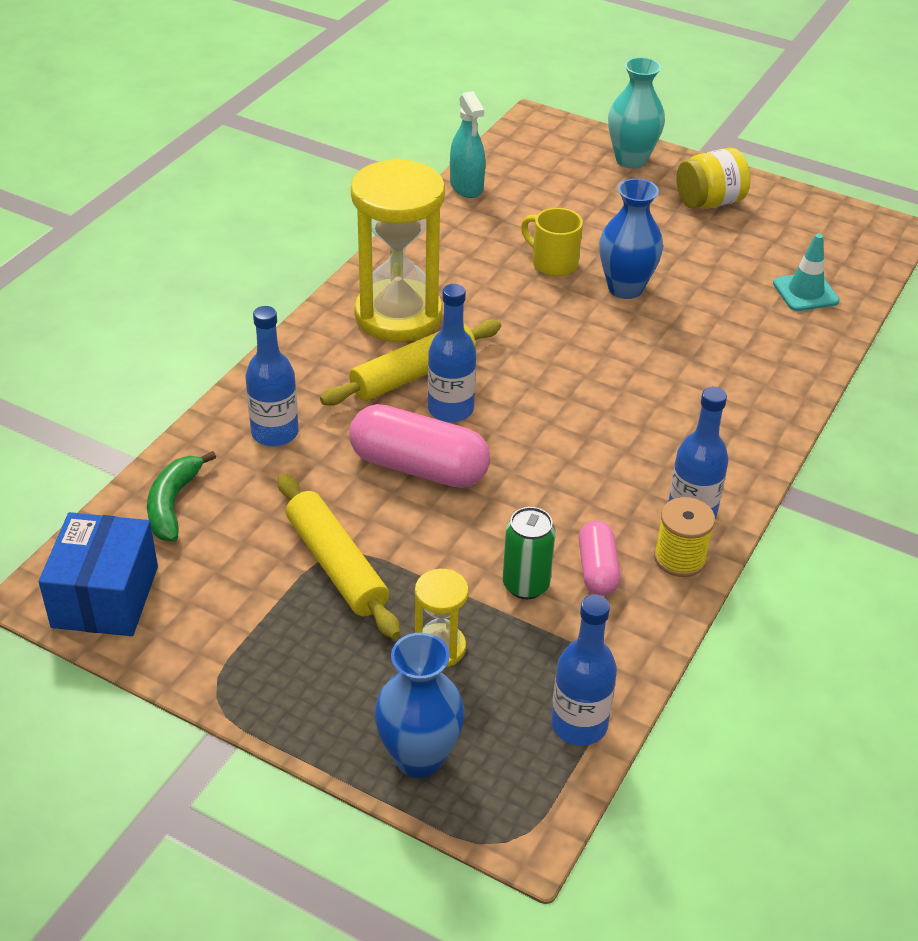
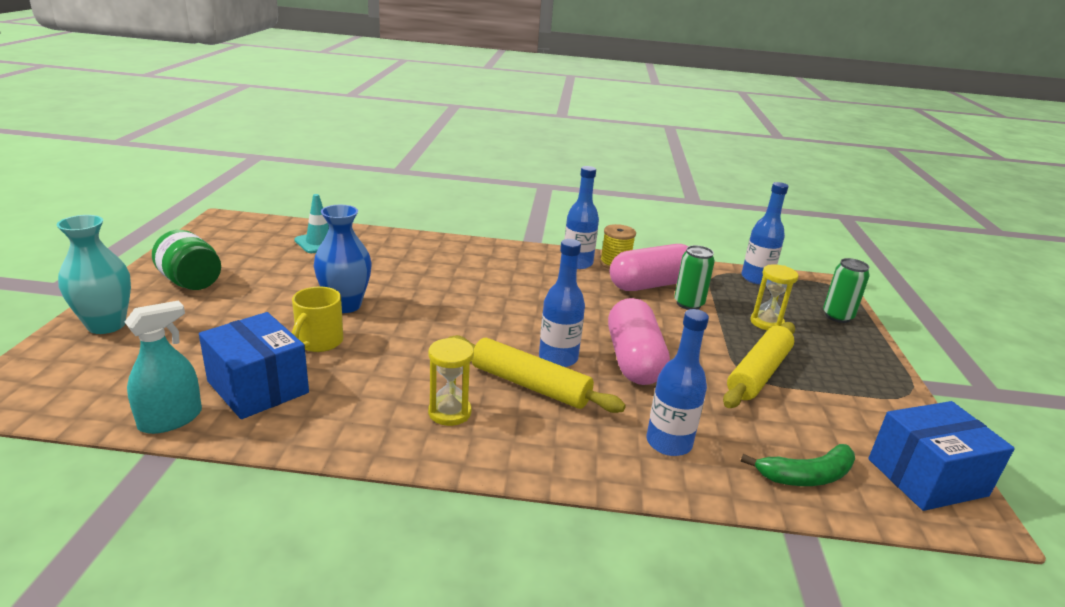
camera: 115 degrees left, 15 degrees down
(398, 315) = (449, 412): yellow hourglass -> yellow hourglass, size x0.46
(419, 757) = (837, 316): blue vase -> green can
(491, 225) = (258, 387): none -> blue box
(597, 569) = (651, 285): pink capsule -> pink capsule, size x1.76
(709, 202) = (191, 282): yellow jar -> green jar

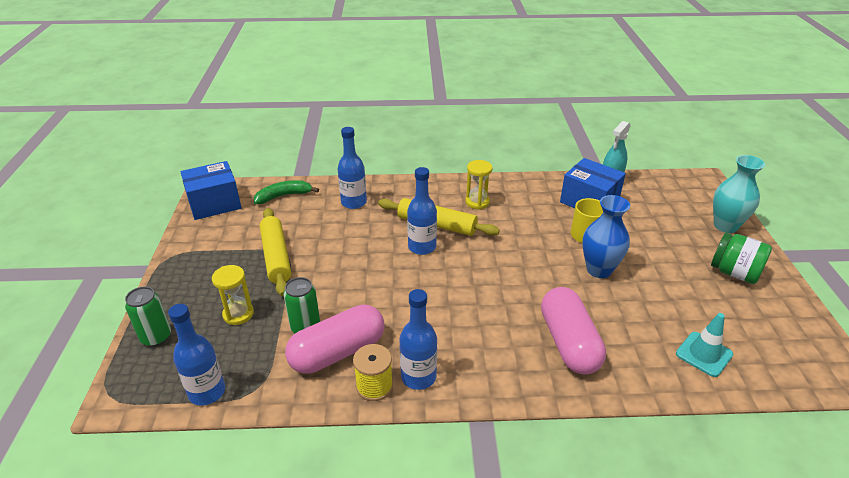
camera: 175 degrees right, 10 degrees up
(633, 360) = (367, 254): pink capsule -> pink capsule (569, 343)
(759, 373) = (276, 257): yellow rolling pin -> yellow rolling pin turned 45 degrees counterclockwise

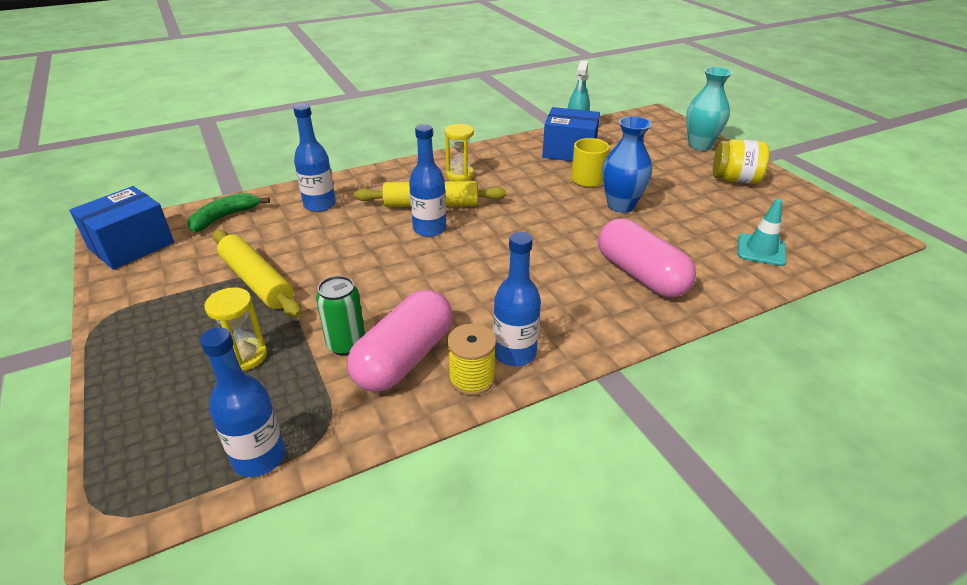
camera: 25 degrees left, 0 degrees up
(156, 337) = (140, 418): green can -> none
(734, 273) = (735, 180): green jar -> yellow jar

